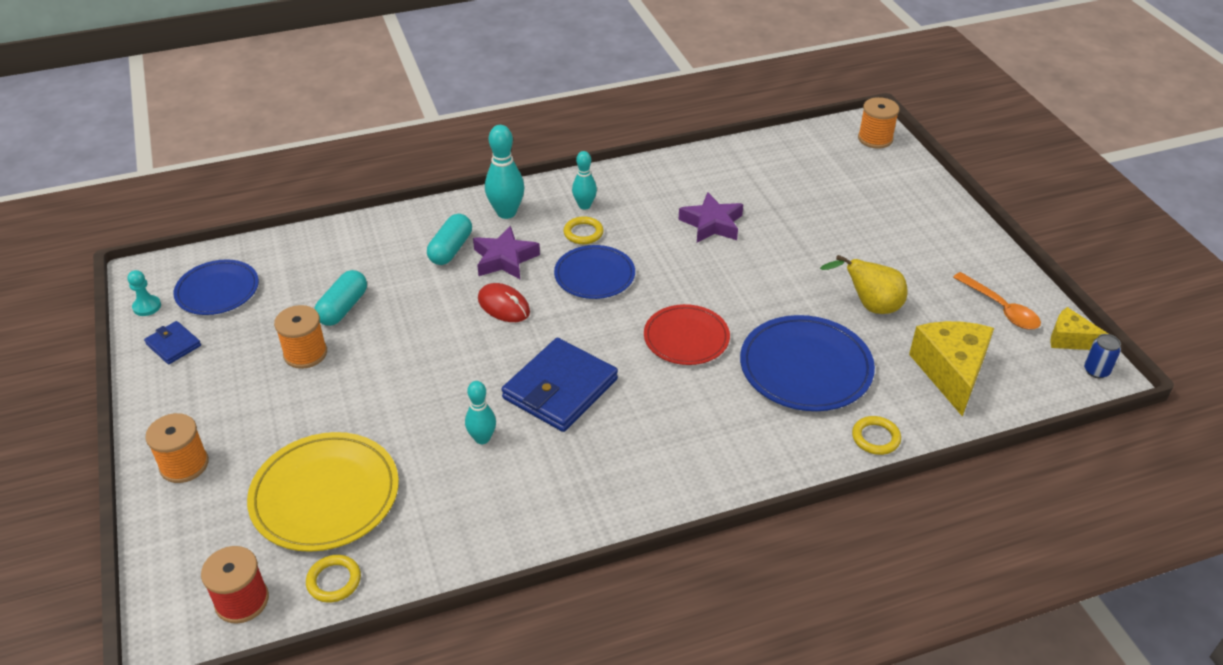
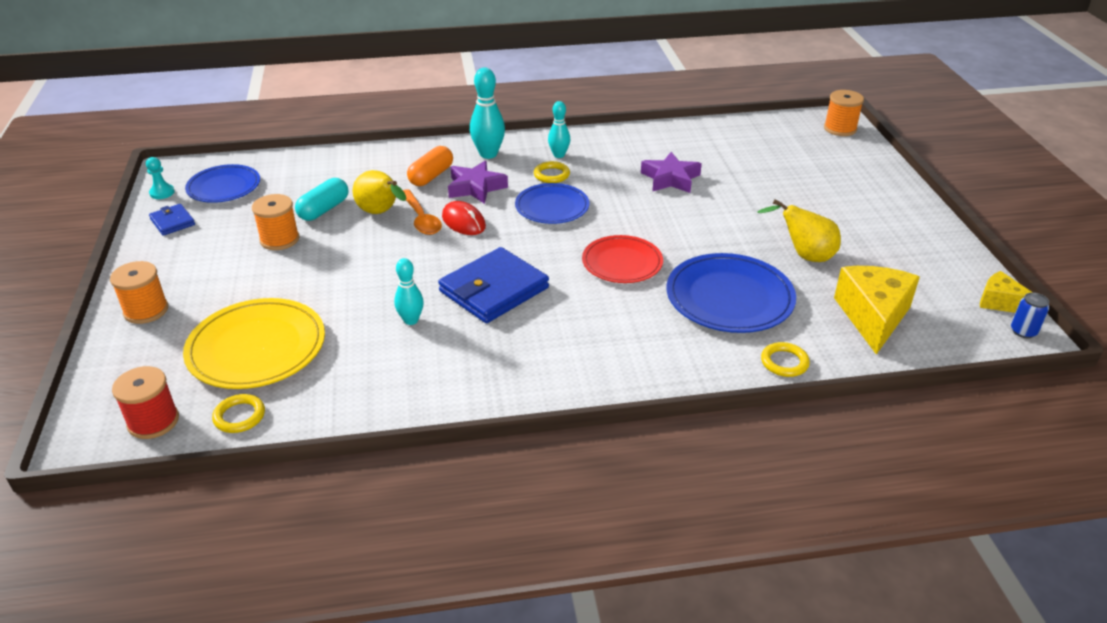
camera: 10 degrees right, 5 degrees down
(409, 305) = (381, 213): none -> yellow pear
(451, 249) = (431, 176): turquoise capsule -> orange capsule
(1001, 308) = (934, 270): orange spoon -> orange spoon (421, 219)

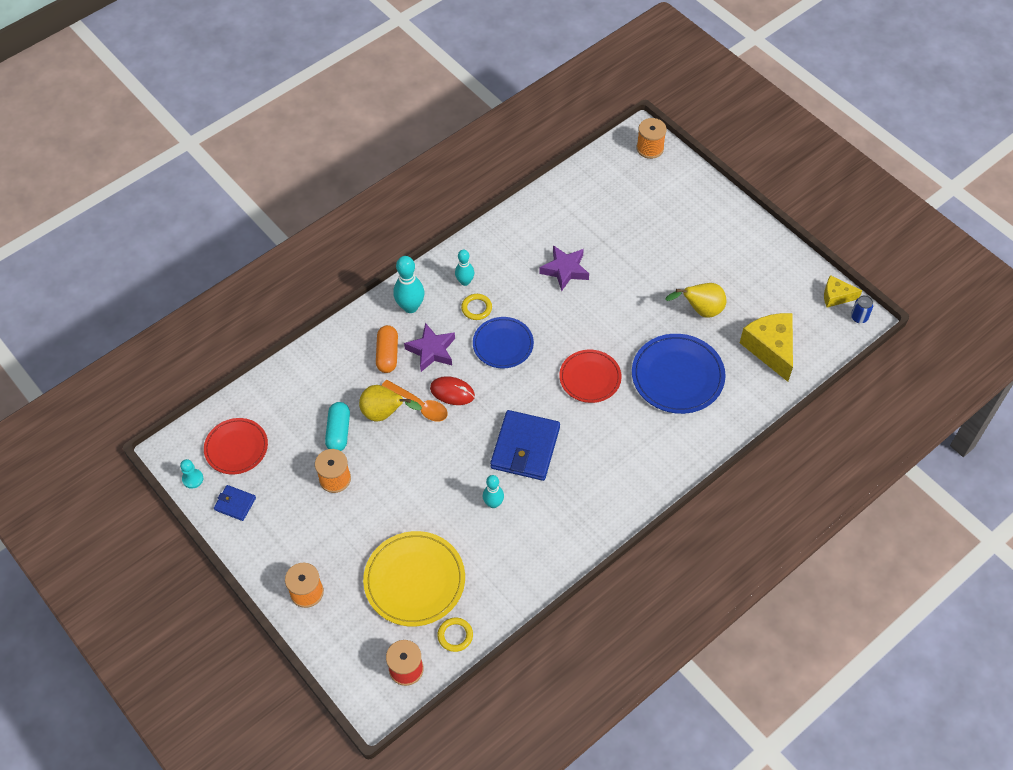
camera: 30 degrees left, 20 degrees up
(224, 187) = (236, 448): blue plate -> red plate
(784, 362) = (740, 416): yellow ring -> none

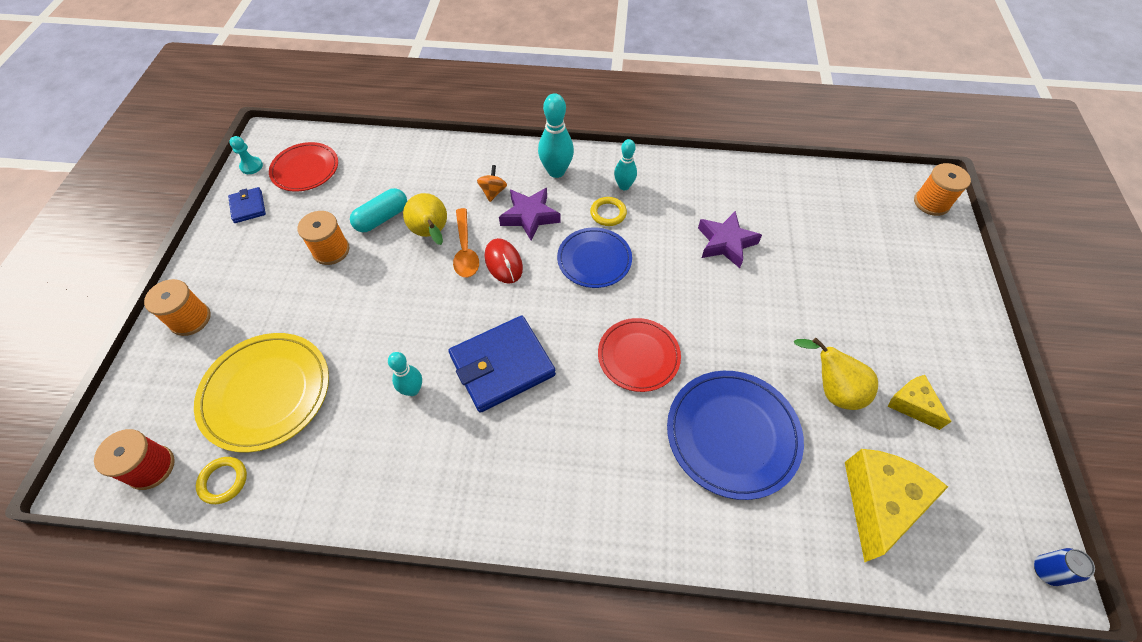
camera: 45 degrees right, 0 degrees up
(387, 354) = (493, 192): orange capsule -> orange spinning top
(836, 296) = (1033, 517): yellow cheese -> yellow cheese (911, 405)

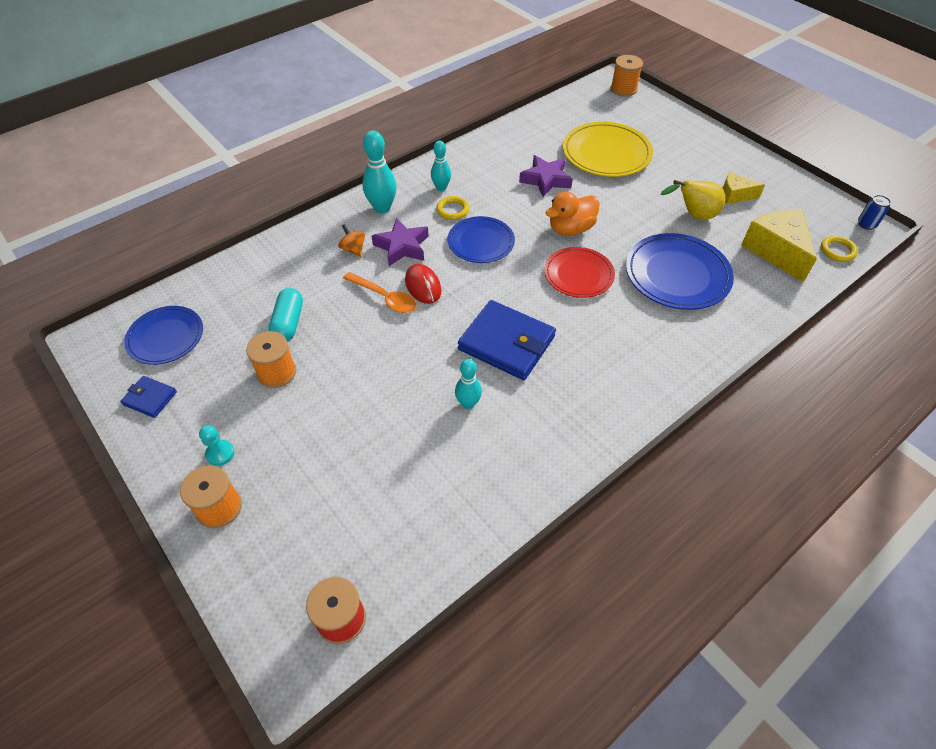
camera: 45 degrees left, 5 degrees down
(223, 481) = (413, 571): yellow ring -> yellow ring (837, 251)
(251, 166) = (105, 369): turquoise pawn -> turquoise pawn (220, 453)
(266, 393) = (363, 495): yellow plate -> yellow plate (606, 153)
(305, 169) = (166, 337): red plate -> blue plate
(431, 234) = (344, 305): yellow pear -> none
(502, 365) = (506, 343): blue wallet -> blue wallet turned 75 degrees counterclockwise
(503, 262) = (423, 286): red mouse -> red mouse turned 45 degrees clockwise
(688, 307) = (570, 229): none -> orange duck

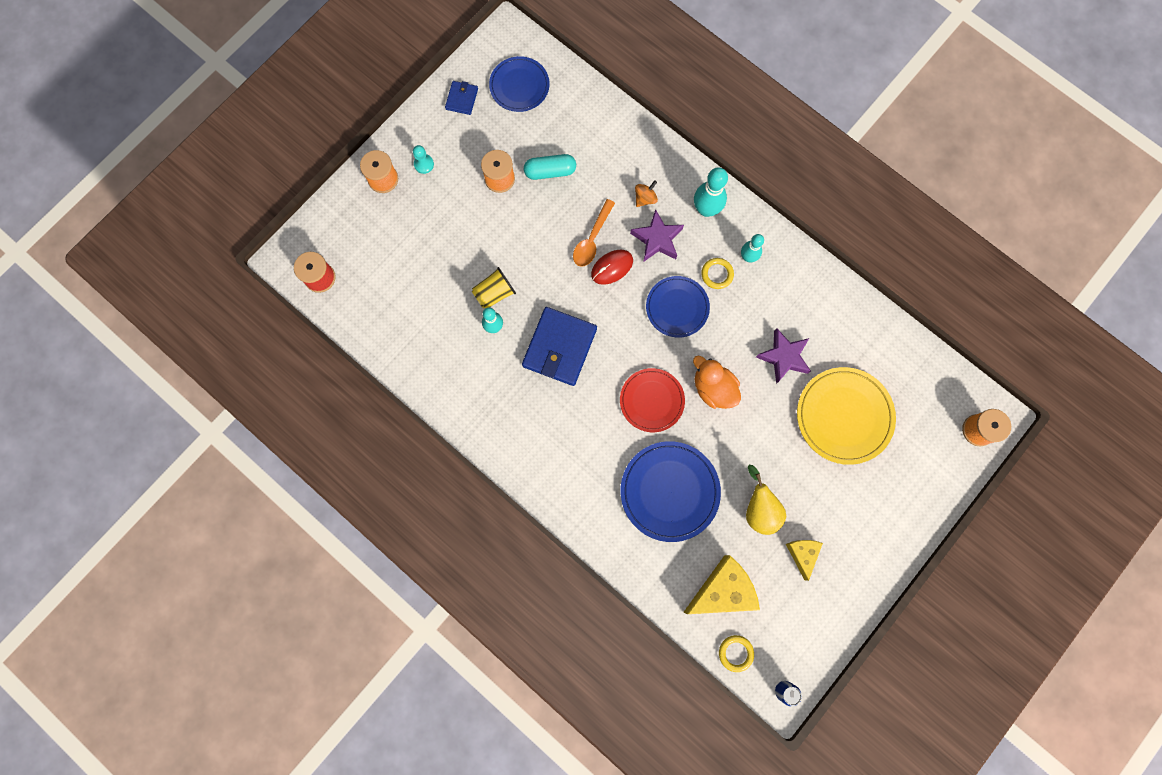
camera: 80 degrees right, 25 degrees up
(425, 397) = (494, 293): none -> yellow cup

